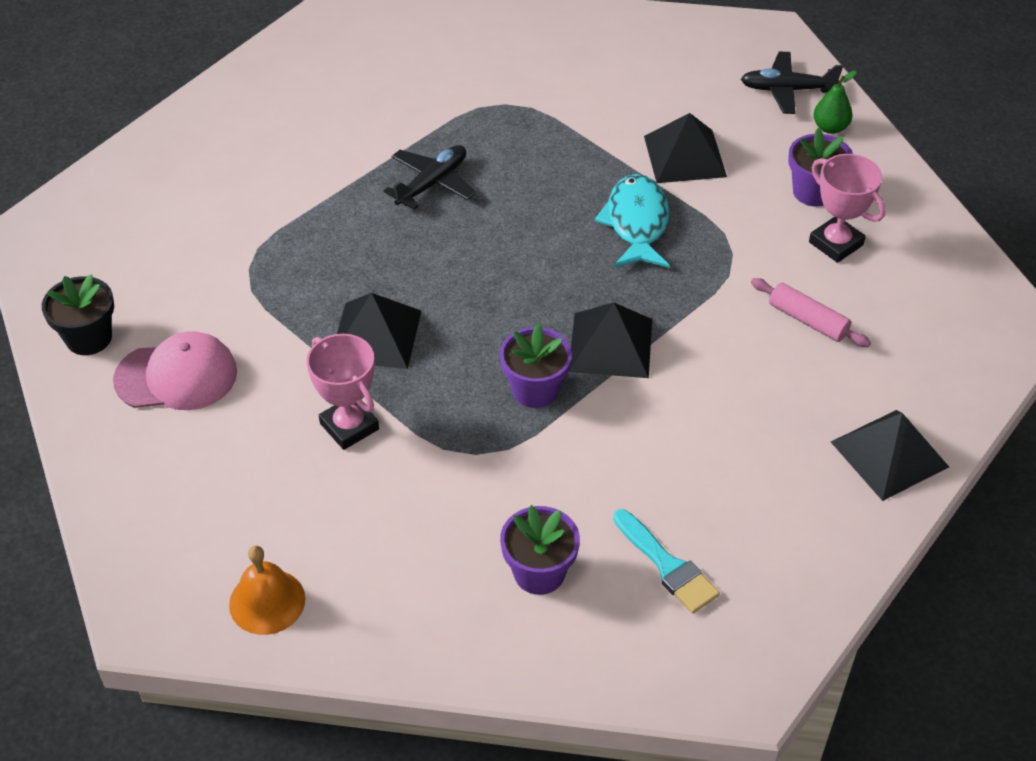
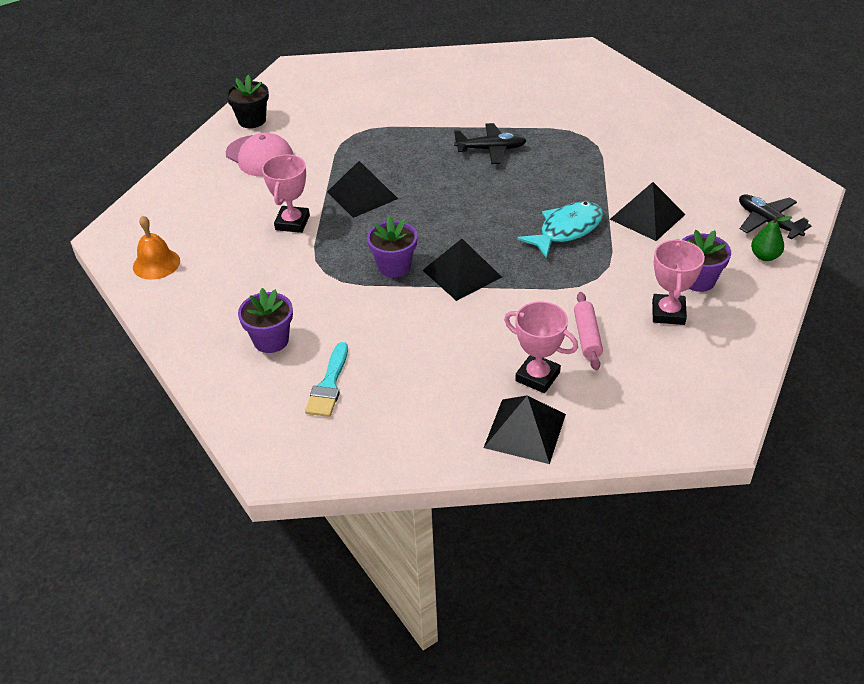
camera: 50 degrees right, 5 degrees down
(826, 394) = (537, 377): none -> pink trophy

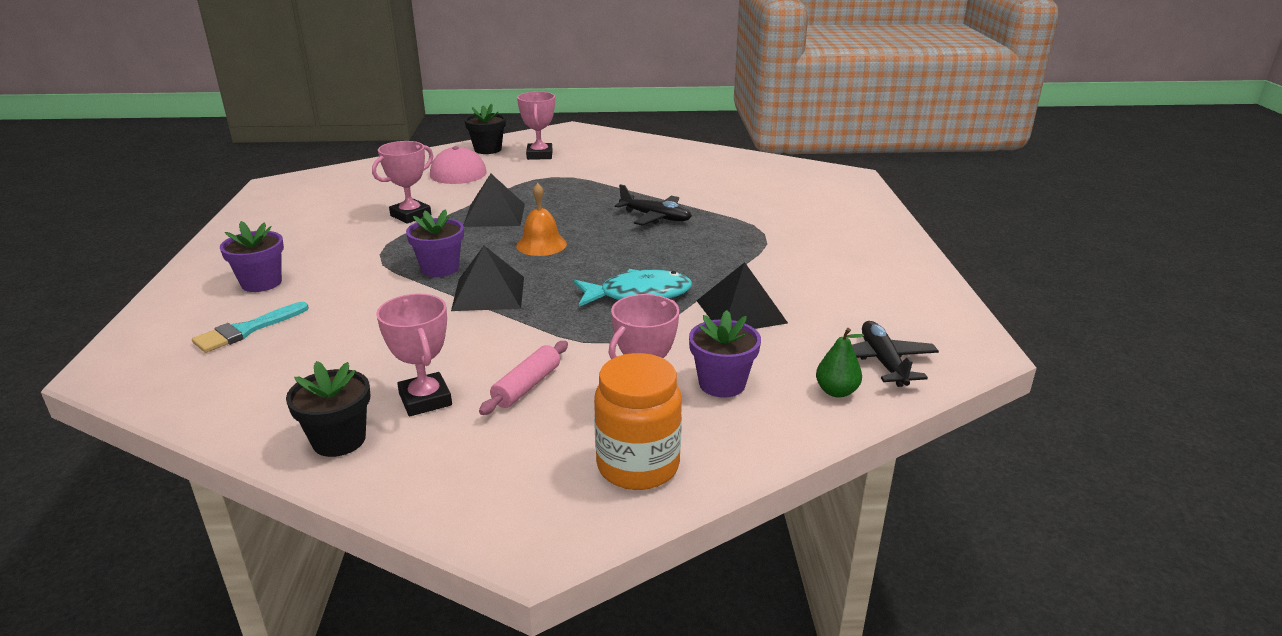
camera: 30 degrees right, 15 degrees down
(156, 264) = (274, 209): orange bell -> orange bell (541, 244)
(309, 111) = (539, 155): none -> pink trophy
(525, 430) = (339, 440): black pyramid -> black flower pot
(716, 359) = (638, 466): none -> orange jar

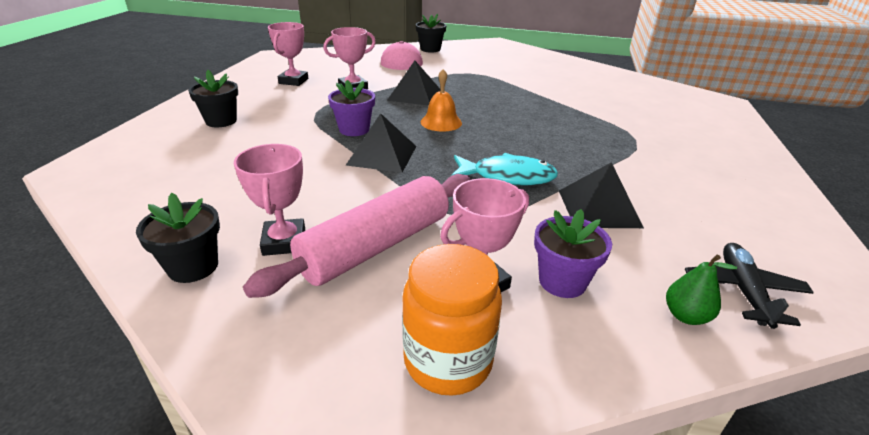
camera: 15 degrees right, 5 degrees up
(246, 330) = (187, 155): turquoise brush -> none
(261, 283) = (221, 121): purple flower pot -> black flower pot
(527, 386) = (376, 246): pink rolling pin -> pink rolling pin, size x2.02
(539, 155) = (466, 57): pink trophy -> pink trophy (293, 81)
(655, 217) = (542, 113): black plane -> none

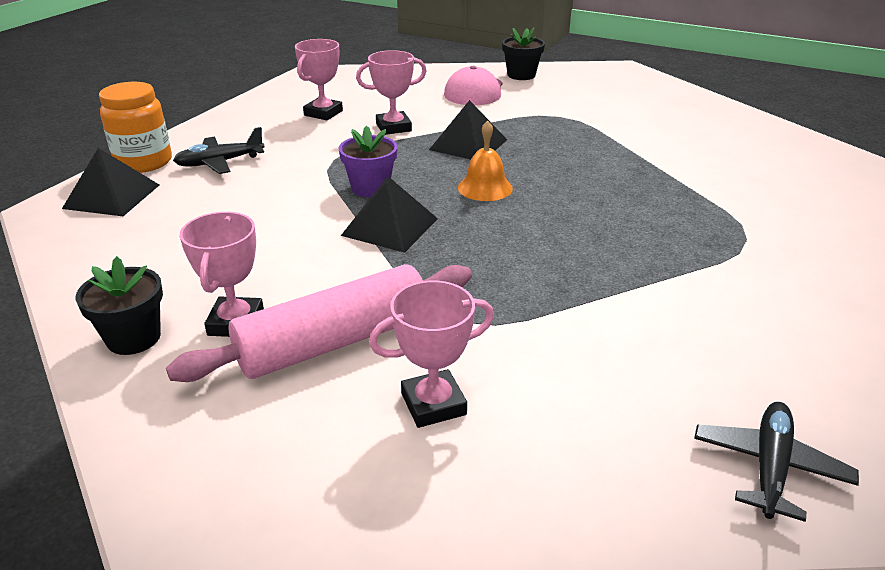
camera: 15 degrees right, 0 degrees up
(221, 121) = (220, 162): black flower pot -> black plane
(448, 361) = (356, 484): orange jar -> orange jar (144, 162)
(507, 177) = (535, 273): turquoise fish -> none
(562, 281) = (535, 417): purple flower pot -> none
(599, 208) = (635, 331): black pyramid -> black pyramid (112, 196)
(685, 316) = (669, 484): green pear -> none

